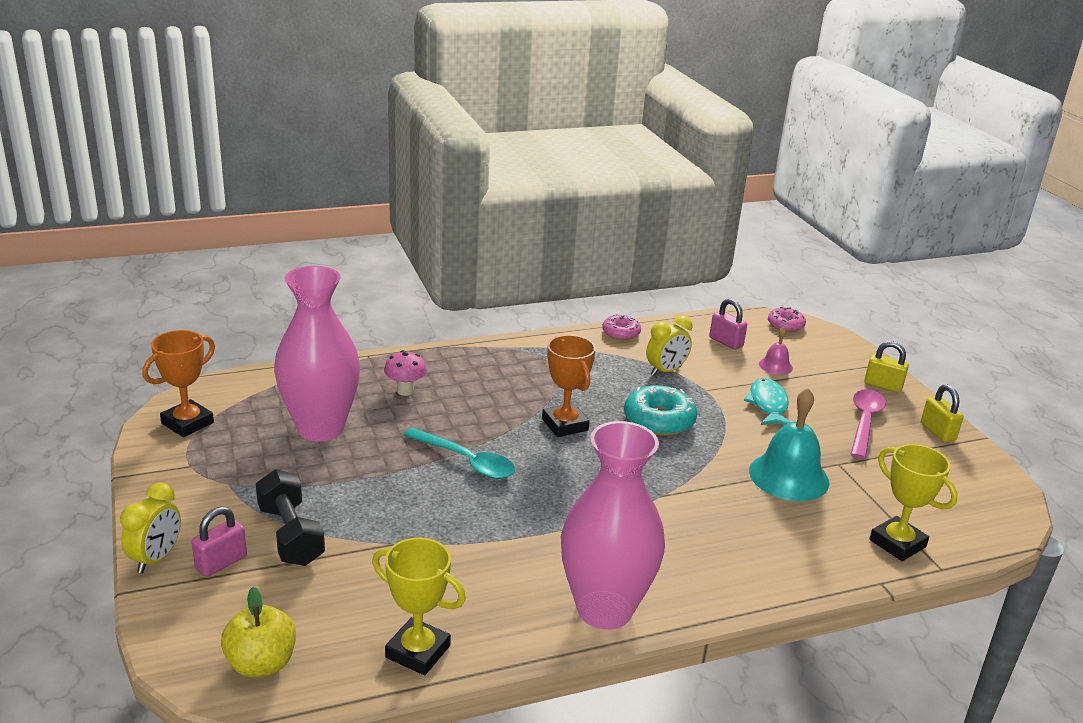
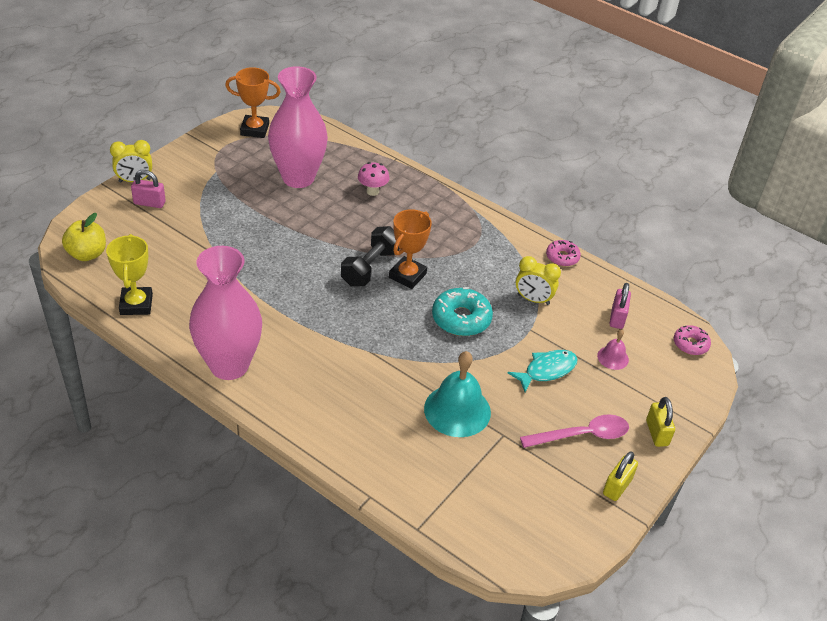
camera: 55 degrees right, 15 degrees up
(291, 535) = (191, 215): black dumbbell -> black dumbbell (370, 267)
(466, 461) = (322, 249): turquoise spoon -> none
(897, 543) = (427, 495): yellow trophy -> none

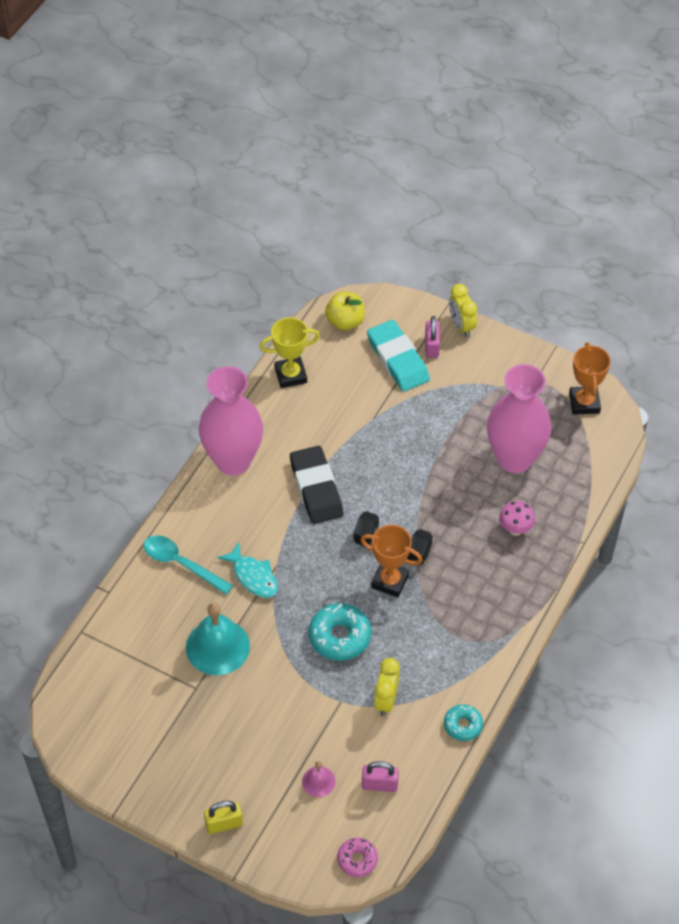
camera: 85 degrees right, 10 degrees up
(153, 227) = (398, 359): none -> turquoise eraser
(286, 308) = (316, 488): none -> black eraser
(349, 426) = (181, 564): none -> turquoise spoon
(547, 370) = (286, 720): turquoise fish -> turquoise fish (253, 576)
(562, 257) = (463, 725): pink donut -> turquoise donut
(582, 435) = (208, 756): pink spoon -> none
(617, 486) = (151, 788): yellow padlock -> none

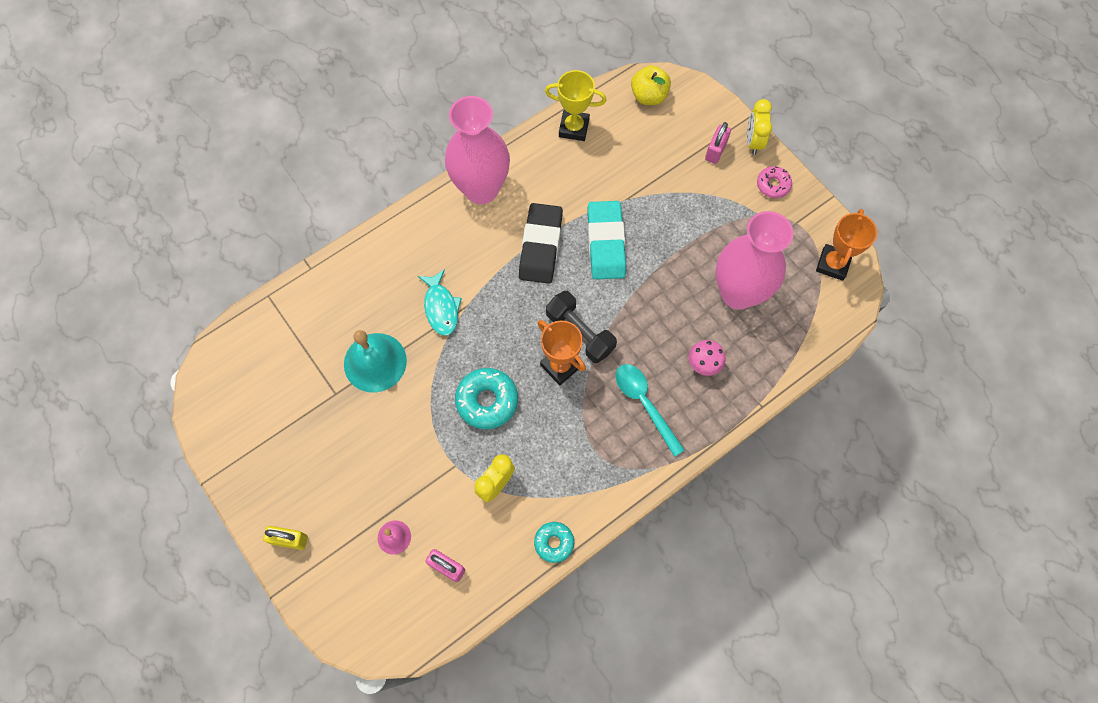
camera: 25 degrees right, 15 degrees up
(181, 564) = (386, 268): turquoise spoon -> turquoise spoon (645, 404)
(357, 859) = (388, 634): pink donut -> pink donut (773, 185)
(398, 359) = (678, 151): turquoise eraser -> turquoise eraser (606, 243)

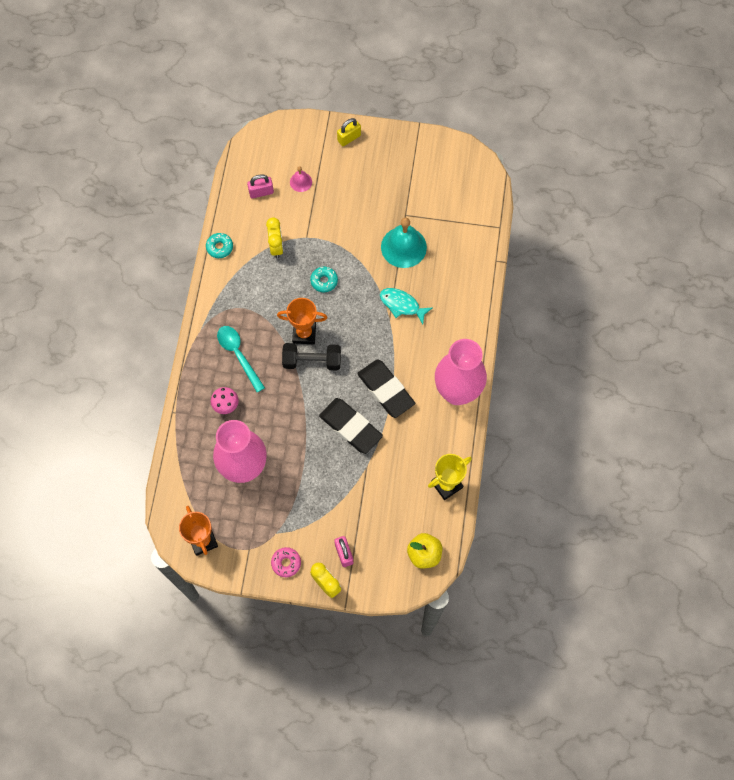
camera: 135 degrees right, 0 degrees up
(487, 401) = (324, 281): turquoise donut -> turquoise donut, size x0.61
(606, 243) = (350, 427): turquoise eraser -> black eraser
(645, 404) = (238, 355): turquoise spoon -> turquoise spoon turned 135 degrees counterclockwise

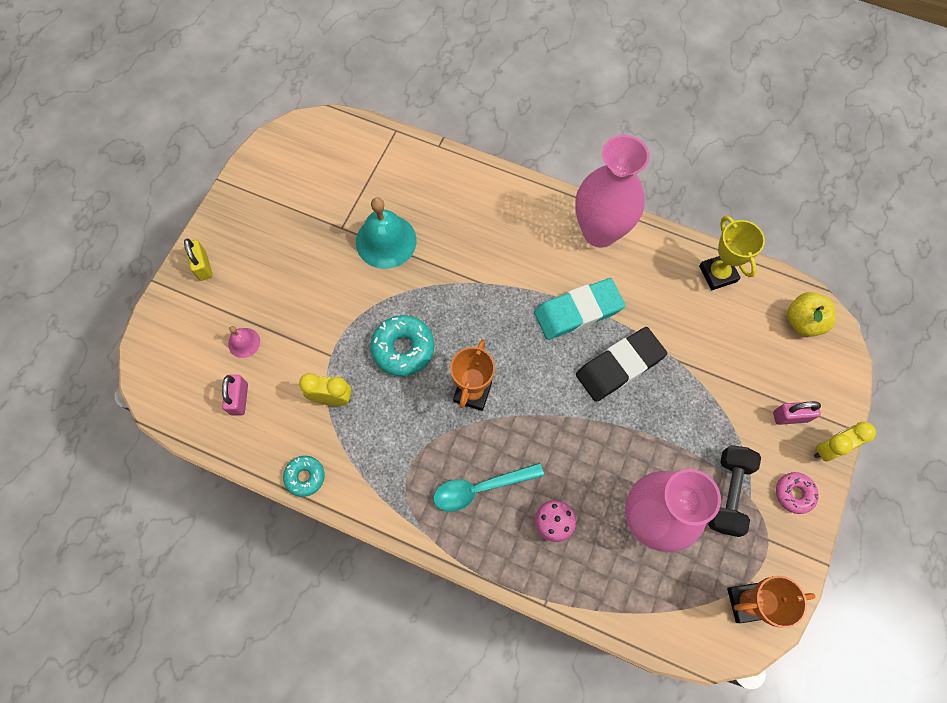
camera: 75 degrees left, 0 degrees up
(312, 361) = (515, 392): black dumbbell -> black dumbbell (728, 493)
(324, 281) = (403, 348): turquoise donut -> turquoise donut, size x1.65
(385, 390) = (578, 311): black eraser -> turquoise eraser
(402, 305) = (466, 263): turquoise fish -> none

